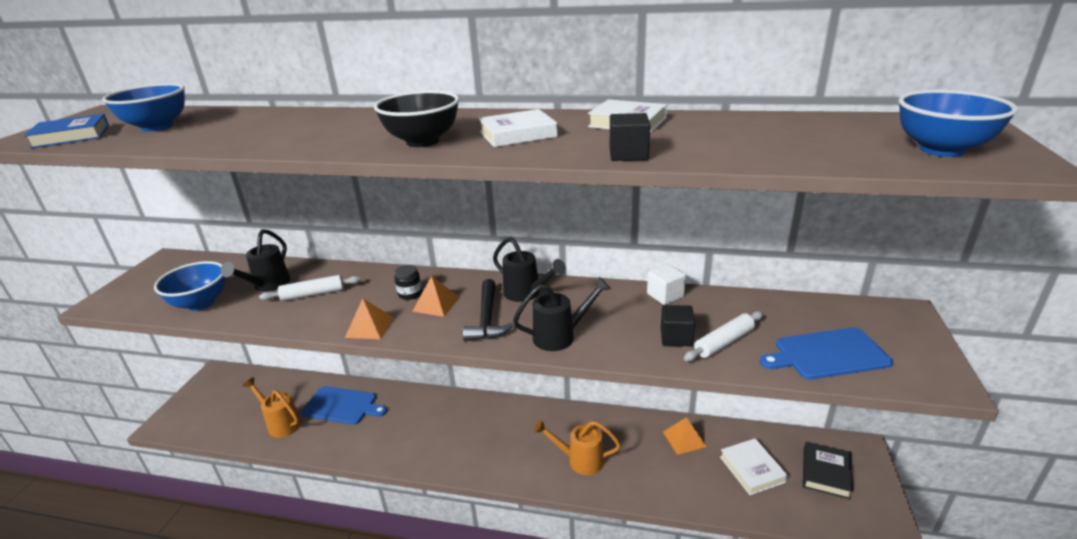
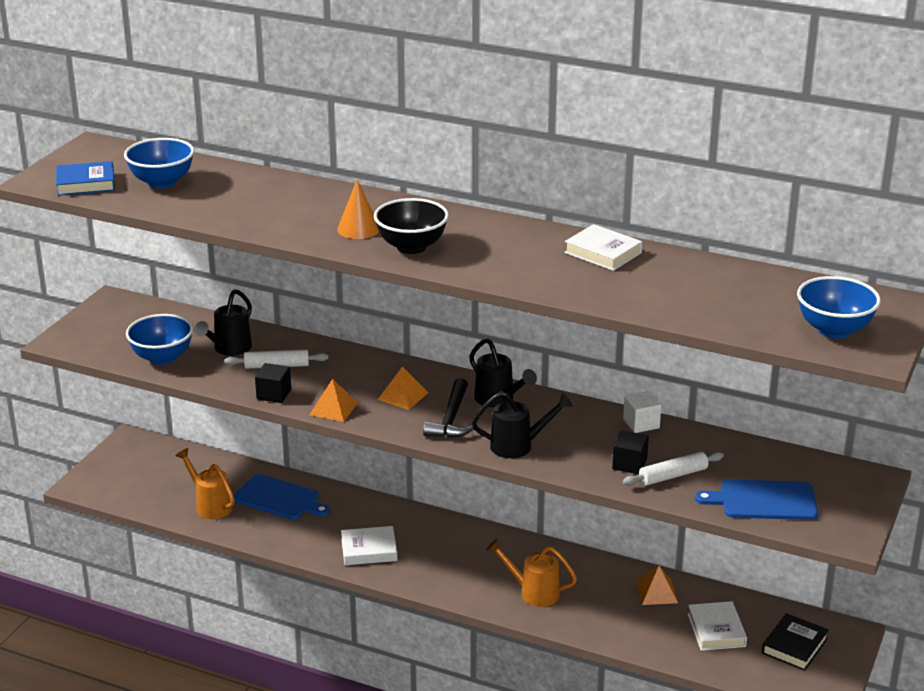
camera: 10 degrees right, 0 degrees up
(363, 135) = (358, 229): none -> orange cone
(410, 294) = (377, 381): black jar -> none
(518, 134) = (497, 252): white book -> white book (369, 550)
(628, 154) = (580, 292): black cube -> black cube (274, 394)

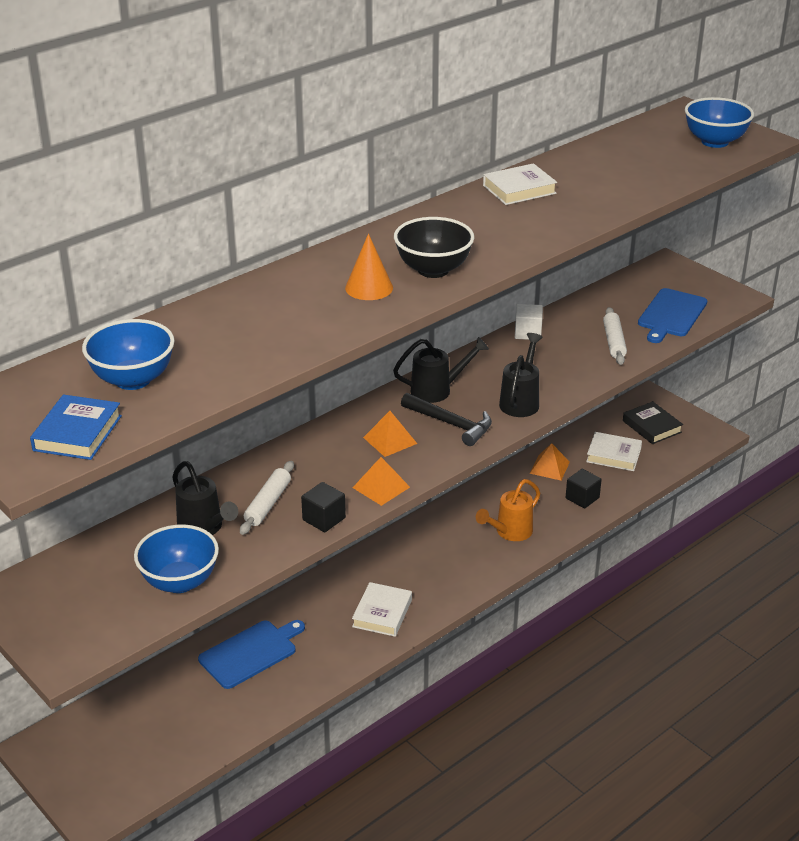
camera: 65 degrees left, 5 degrees up
(210, 505) = (222, 709): orange watering can -> none
(629, 464) = (585, 356): black cube -> black cube (582, 498)

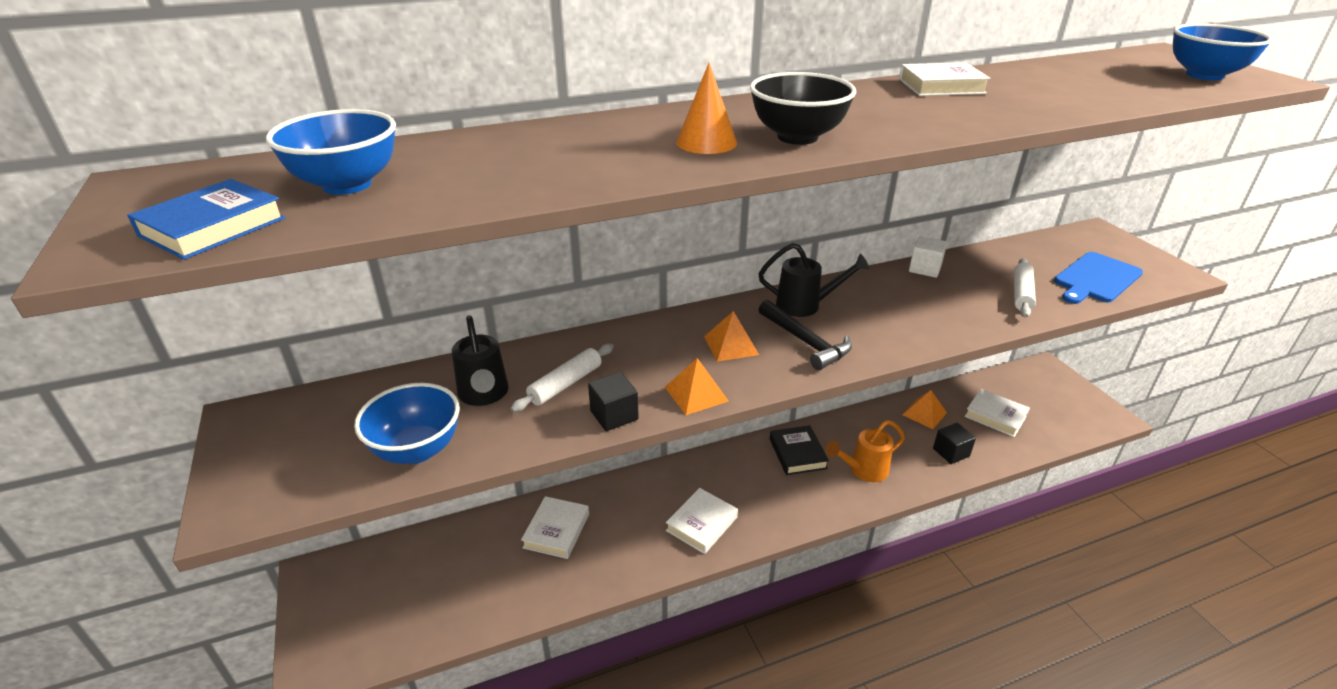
camera: 20 degrees right, 0 degrees up
(251, 653) = (556, 531): blue cutting board -> white book
(521, 401) = (894, 334): black watering can -> none
(652, 426) = (1043, 396): black book -> black book (797, 453)

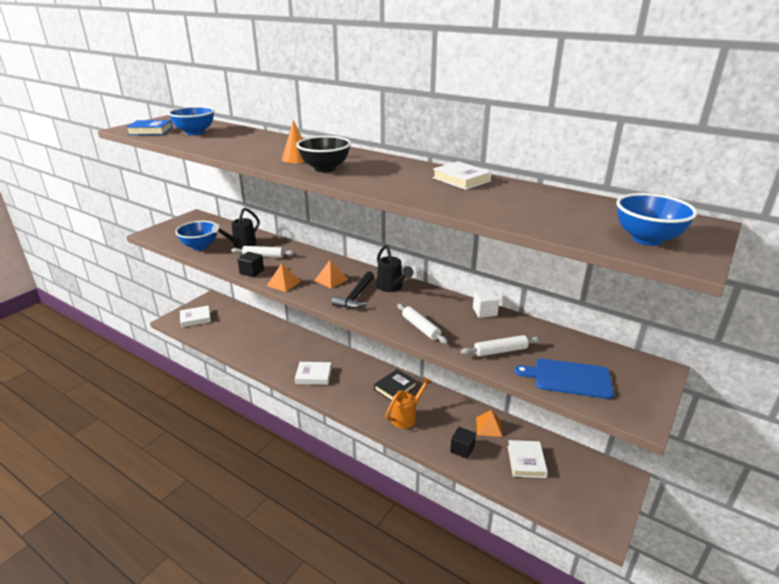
camera: 55 degrees right, 5 degrees down
(556, 531) = (275, 338): white book -> white book (195, 319)
(863, 470) = (406, 417): orange watering can -> orange watering can turned 105 degrees clockwise
(934, 324) = (420, 328): none -> white rolling pin

